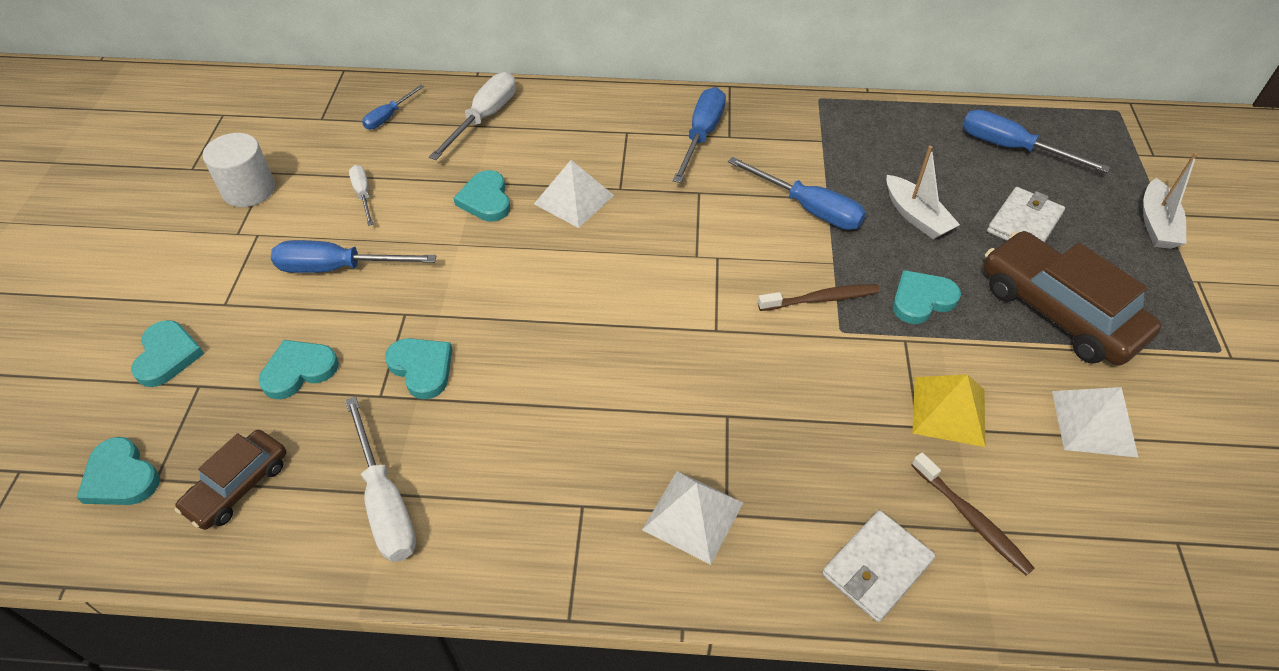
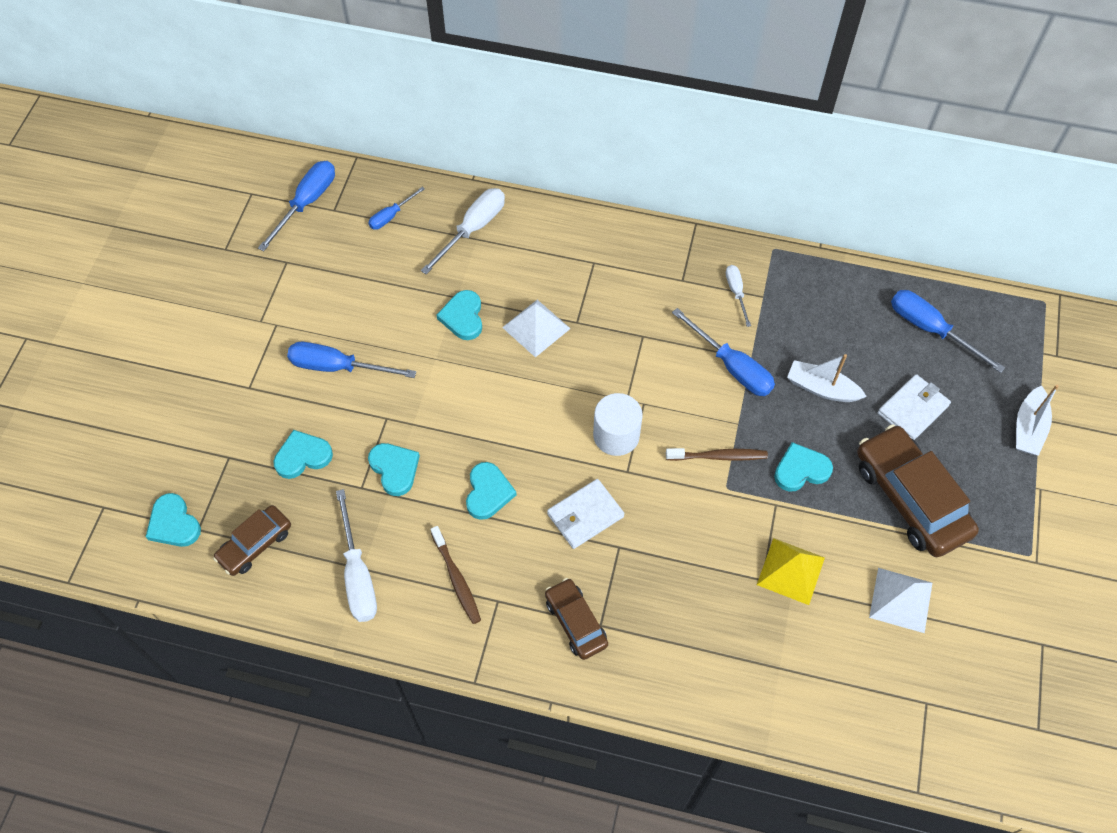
camera: 10 degrees right, 10 degrees up
(167, 356) = (206, 427): turquoise heart -> turquoise heart (488, 492)
(249, 190) = (271, 278): white cylinder -> white cylinder (616, 435)
(363, 195) = (363, 297): white screwdriver -> white screwdriver (736, 292)
(693, 516) = (576, 622): white pyramid -> brown car
(701, 135) = (658, 276): blue screwdriver -> blue screwdriver (307, 203)
(877, 567) = (698, 683): white wallet -> white wallet (585, 515)
(916, 216) = (821, 388): white boat -> white boat turned 135 degrees clockwise
(972, 519) = (779, 659): brown toothbrush -> brown toothbrush (456, 579)

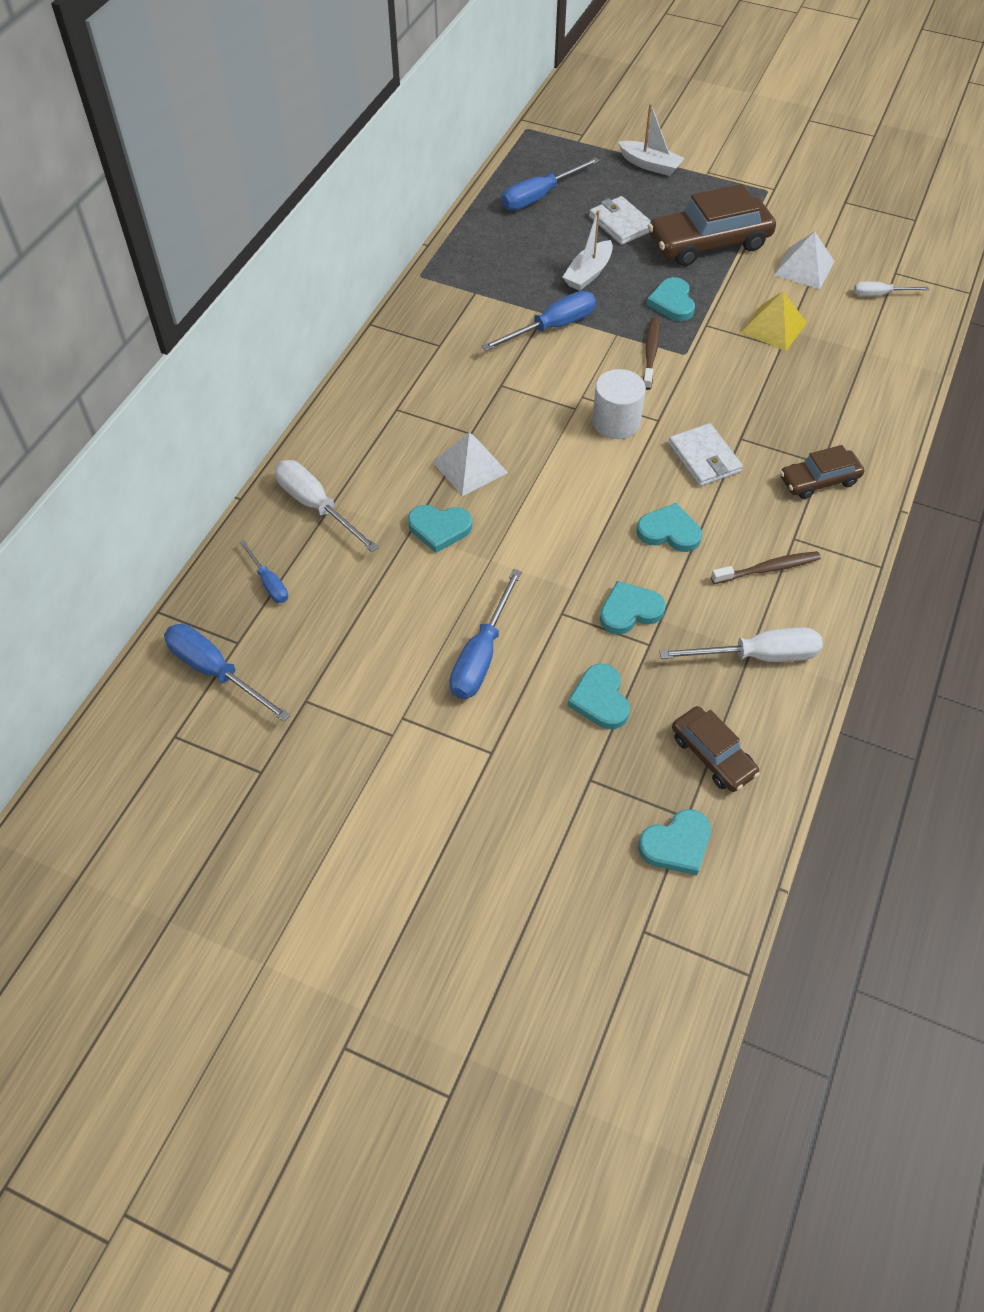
camera: 80 degrees left, 5 degrees down
(736, 292) = (465, 310): white screwdriver -> white screwdriver (880, 294)

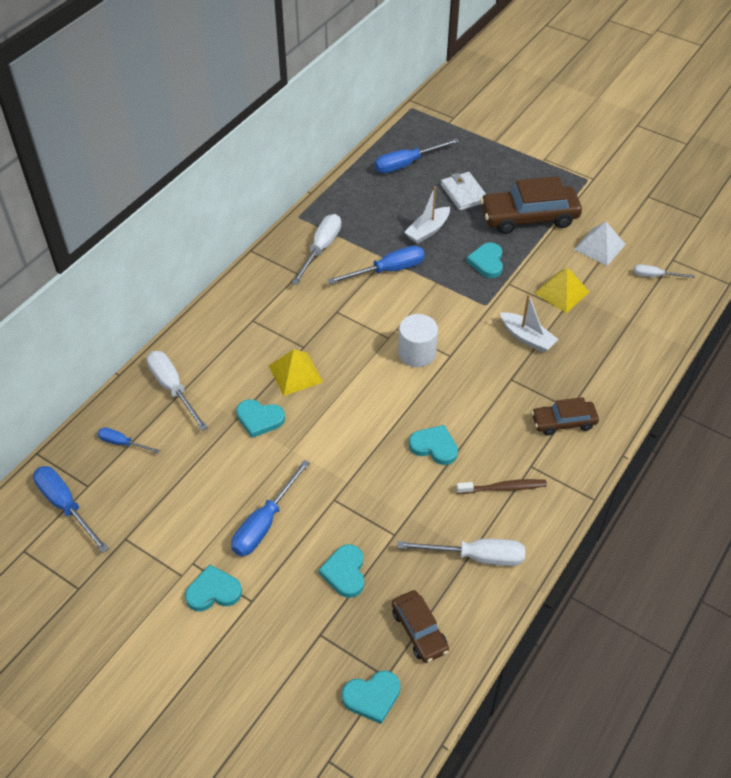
camera: 10 degrees right, 5 degrees down
(269, 583) = (122, 443): blue screwdriver -> blue screwdriver turned 135 degrees clockwise
(460, 311) = (321, 249): none -> white screwdriver
(470, 467) = (295, 373): white pyramid -> yellow pyramid
(629, 611) = (386, 505): turquoise heart -> turquoise heart (213, 591)
(650, 165) = (500, 148): white boat -> white boat (527, 337)
(650, 353) = (459, 301): brown toothbrush -> none
(704, 458) = (477, 391): white wallet -> none

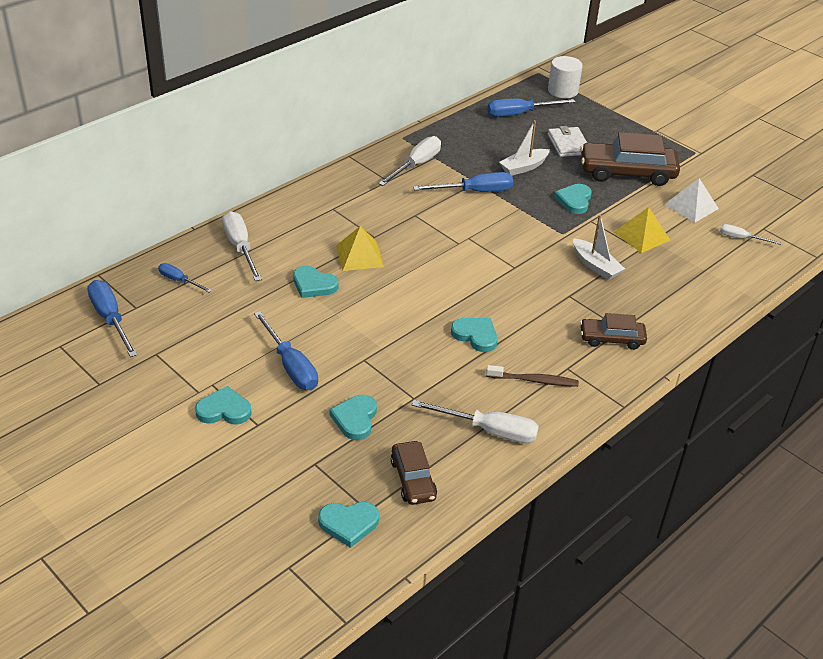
camera: 10 degrees right, 10 degrees down
(264, 523) = (291, 366): blue screwdriver -> blue screwdriver turned 75 degrees counterclockwise
(417, 353) = (482, 259): white cylinder -> white cylinder (562, 91)

